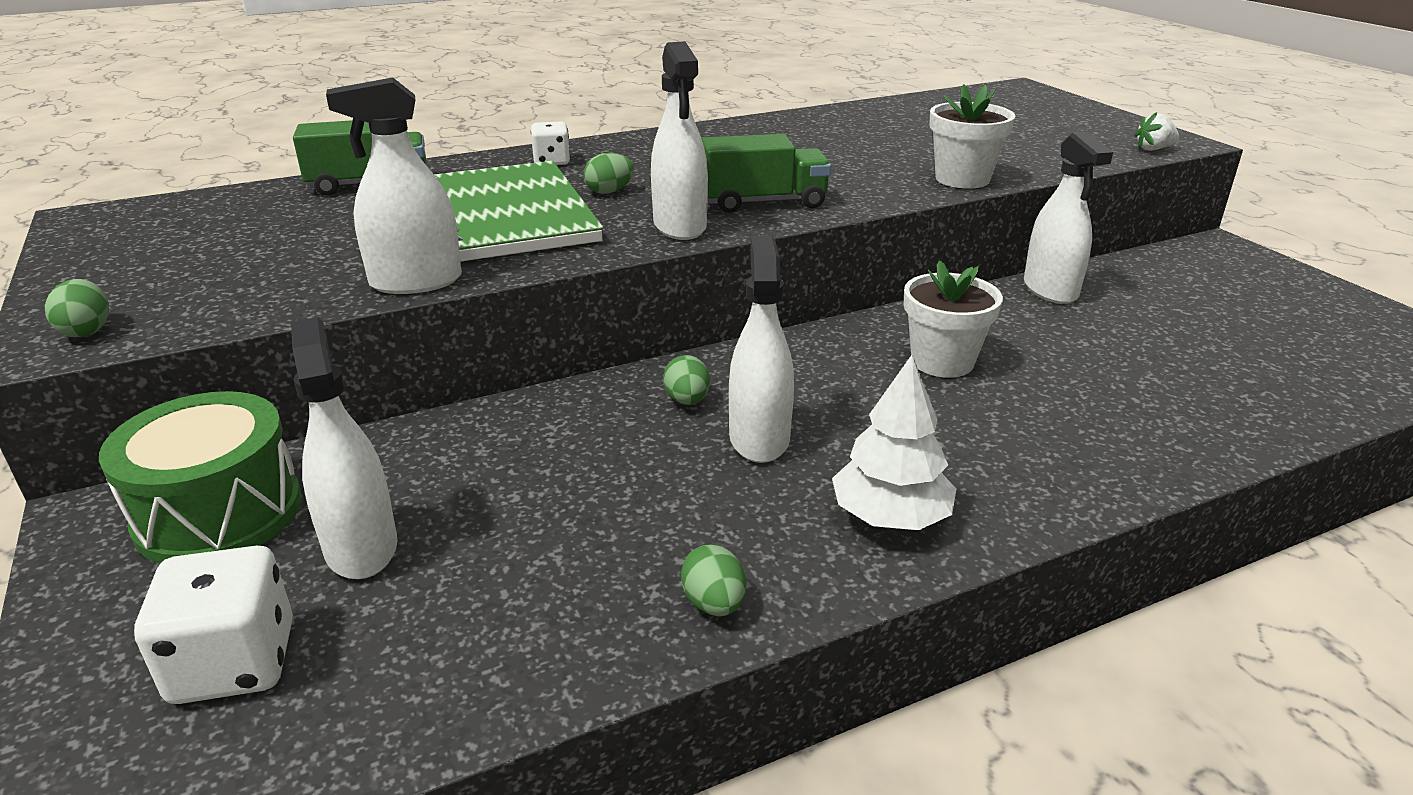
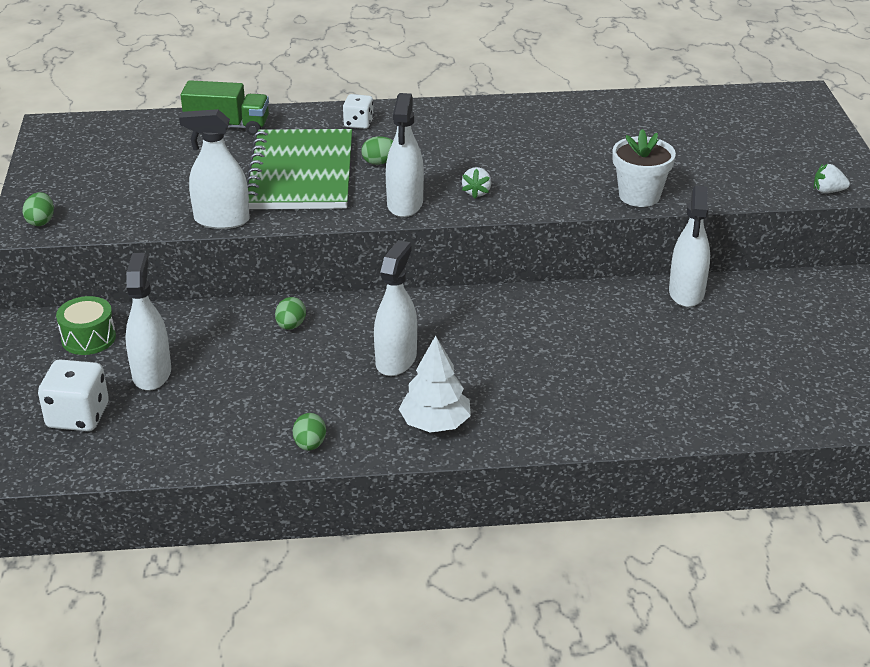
camera: 20 degrees right, 5 degrees up
(219, 513) = (88, 338): green drum -> green drum, size x0.62
(687, 400) = (370, 326): green egg -> green egg (291, 326)
(763, 202) = (476, 192): green truck -> white strawberry
(942, 361) = (553, 333): white flower pot -> none

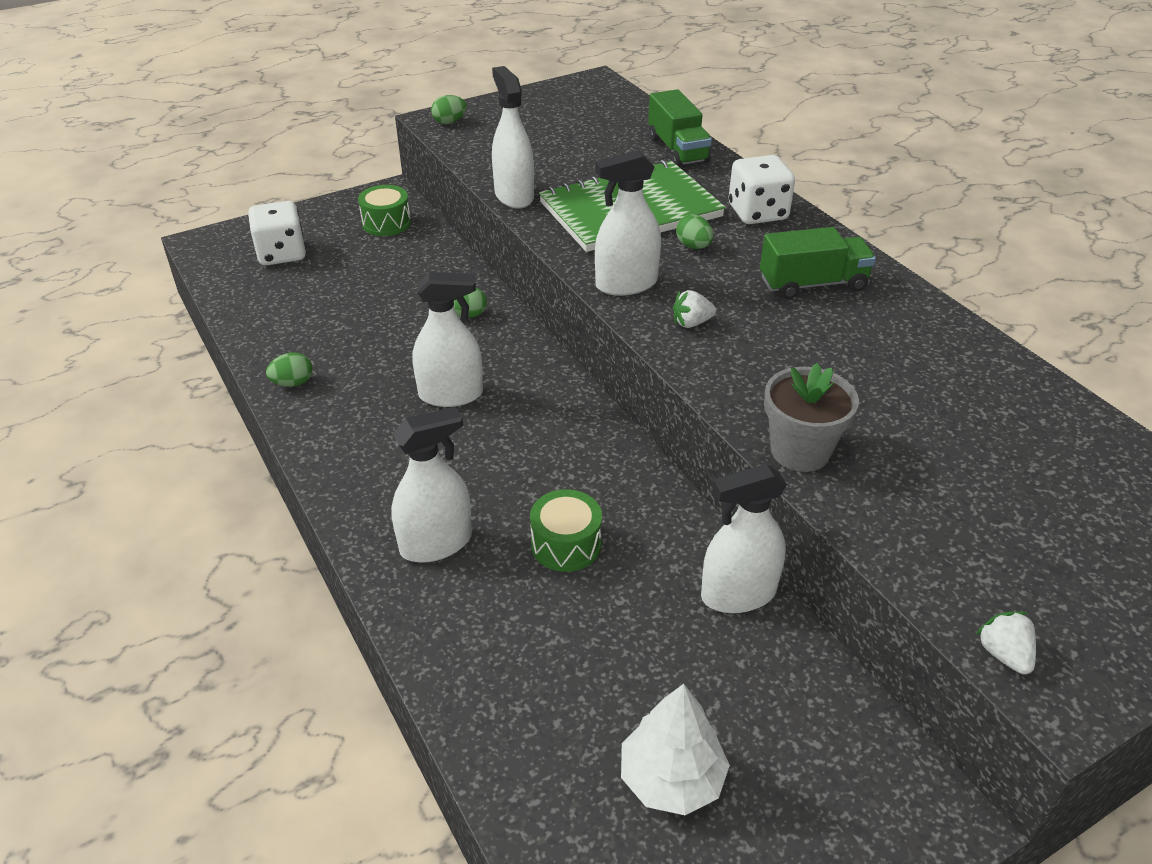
camera: 65 degrees right, 5 degrees up
(152, 373) = (355, 267): white spray bottle -> white spray bottle (436, 543)
(358, 123) = (757, 213): white dice -> white dice, size x1.64
(435, 423) = (359, 452): white tree -> white tree (671, 778)
(469, 133) = (812, 284): none -> green truck
(602, 348) = (566, 544): none -> green drum
(639, 196) = (800, 451): white flower pot -> grey flower pot

